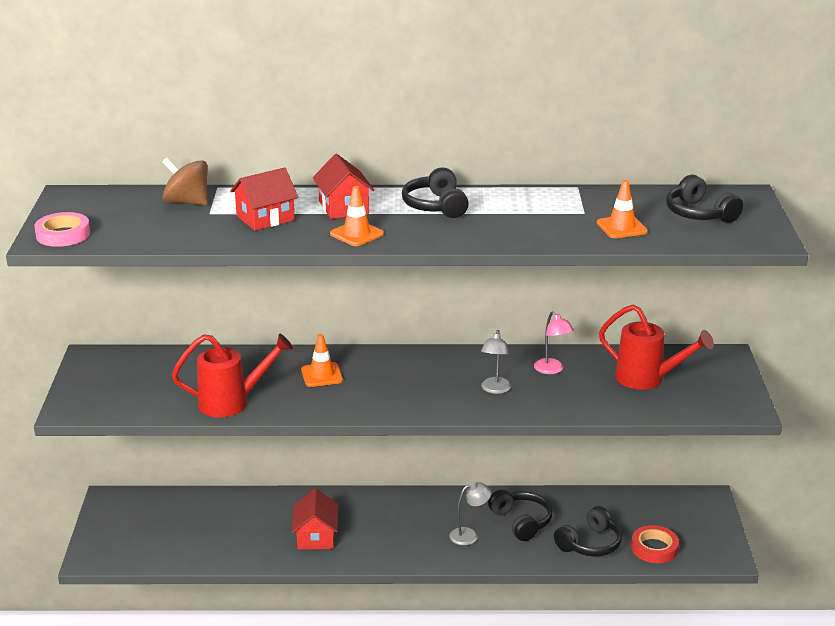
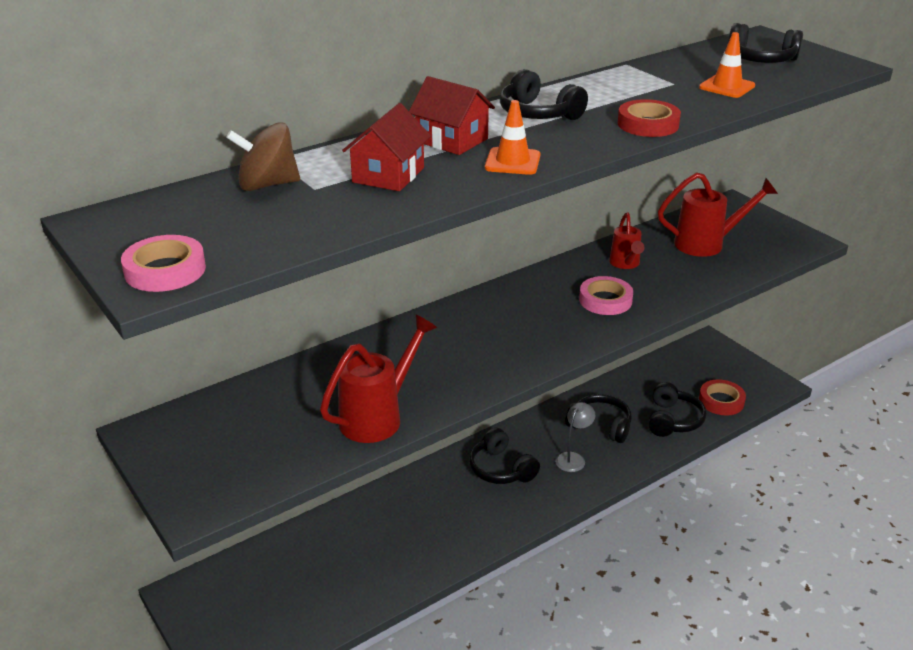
camera: 35 degrees left, 5 degrees up
(316, 536) = (442, 527): red house -> none
(322, 375) = (432, 349): orange traffic cone -> none
(404, 518) = (501, 469): none -> black headphones
(495, 389) = (605, 300): grey lamp -> pink tape
(500, 237) = (648, 124): none -> red tape
(552, 370) = (625, 264): pink lamp -> red watering can

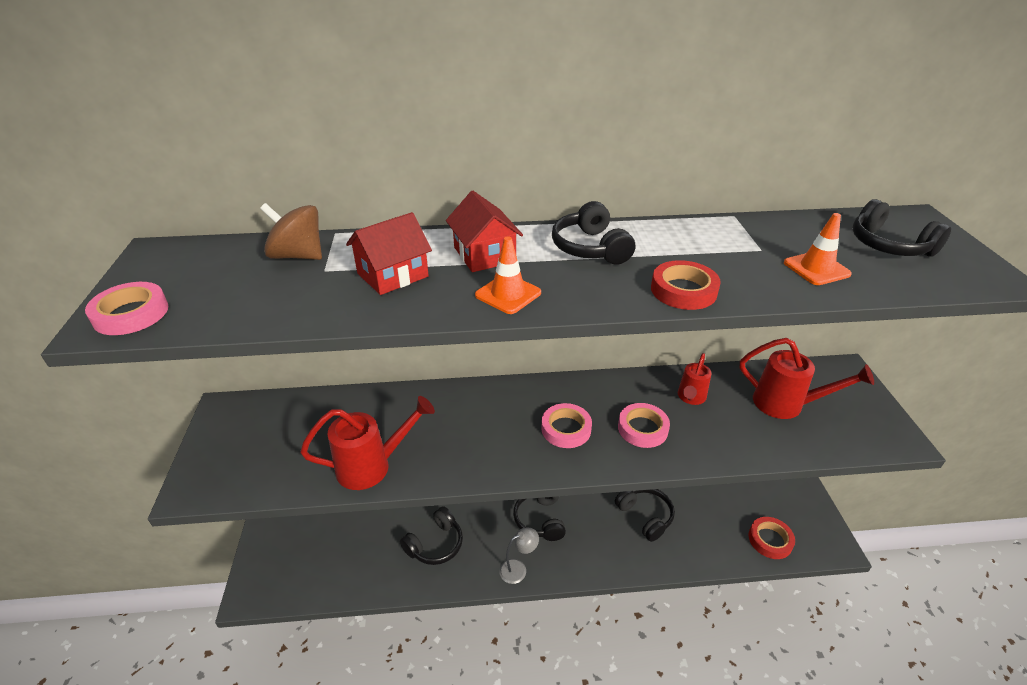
camera: 30 degrees right, 5 degrees up
(538, 323) = (566, 429): none -> pink tape
(573, 458) = (602, 536): grey lamp -> grey lamp (518, 569)
(673, 420) = (712, 539): black headphones -> black headphones (435, 544)

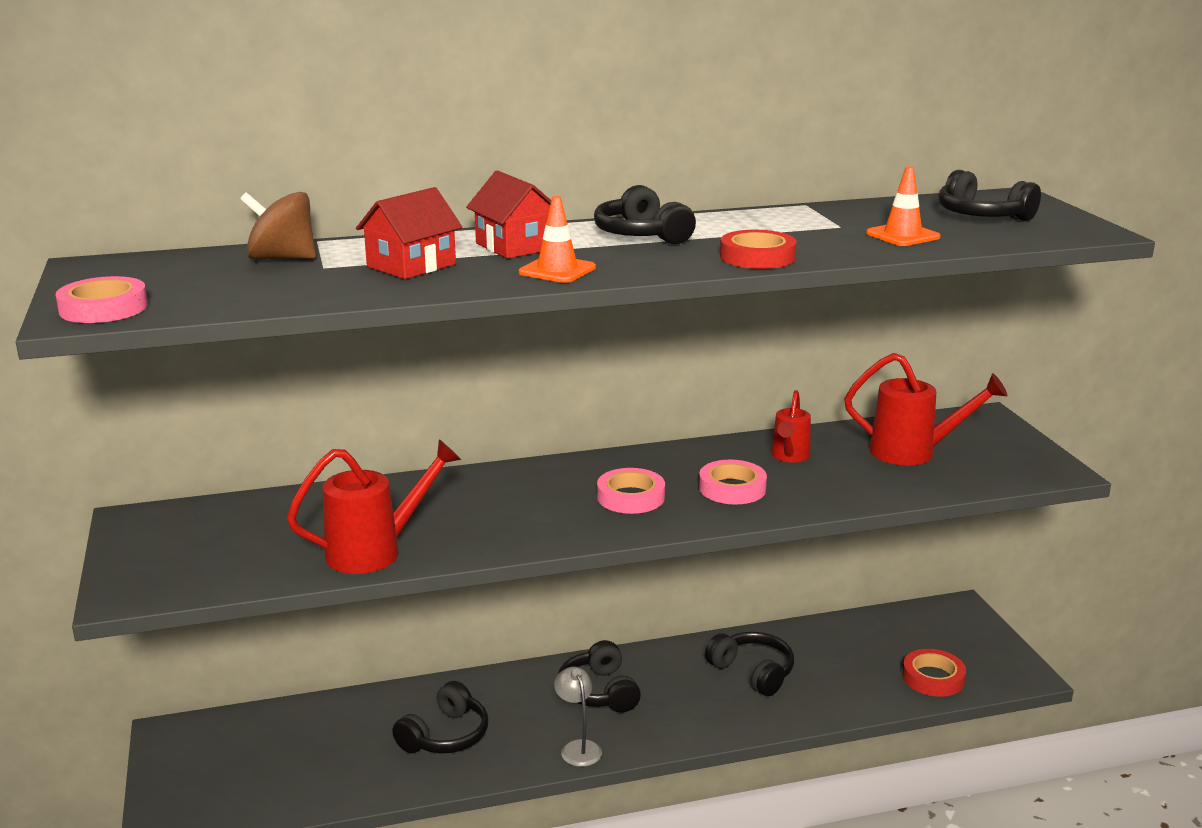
camera: 10 degrees left, 15 degrees down
(518, 569) = (578, 748): grey lamp -> grey lamp turned 75 degrees counterclockwise

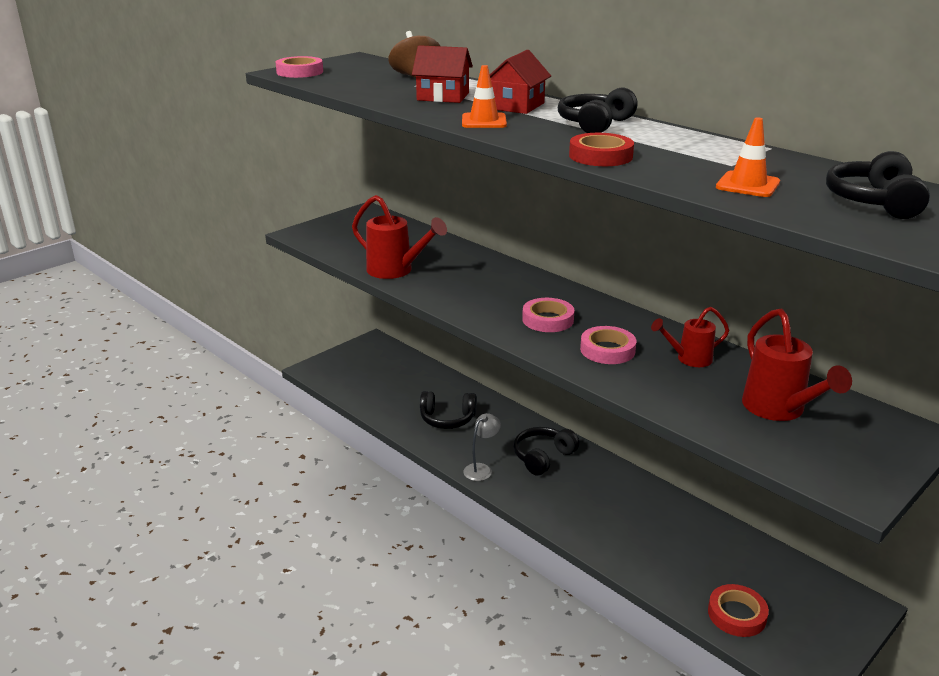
camera: 60 degrees right, 5 degrees up
(753, 672) = (636, 515): black headphones -> none

